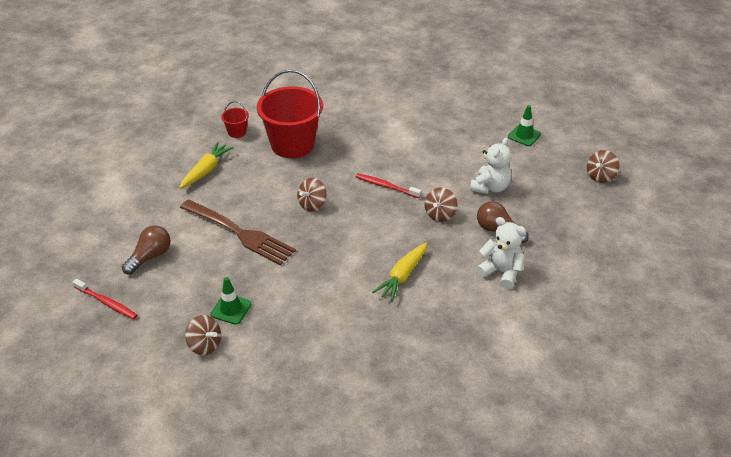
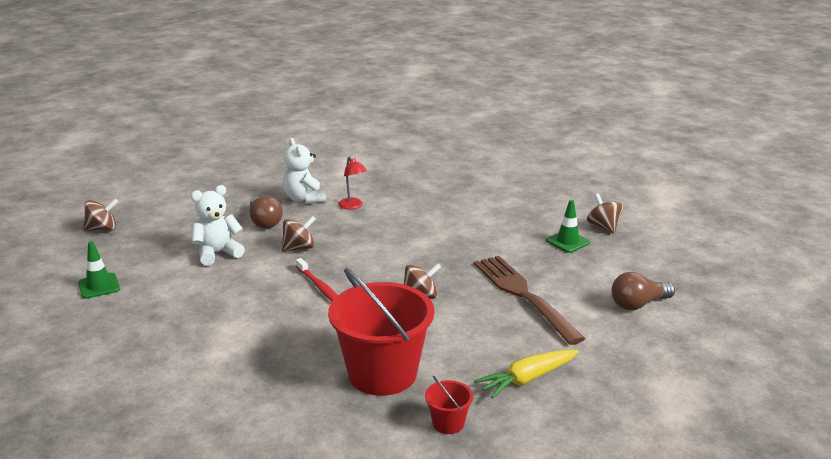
camera: 150 degrees left, 15 degrees down
(107, 303) = (695, 279): red toothbrush -> none
(402, 276) = (391, 219): yellow carrot -> none
(450, 279) = (353, 206): none -> red lamp

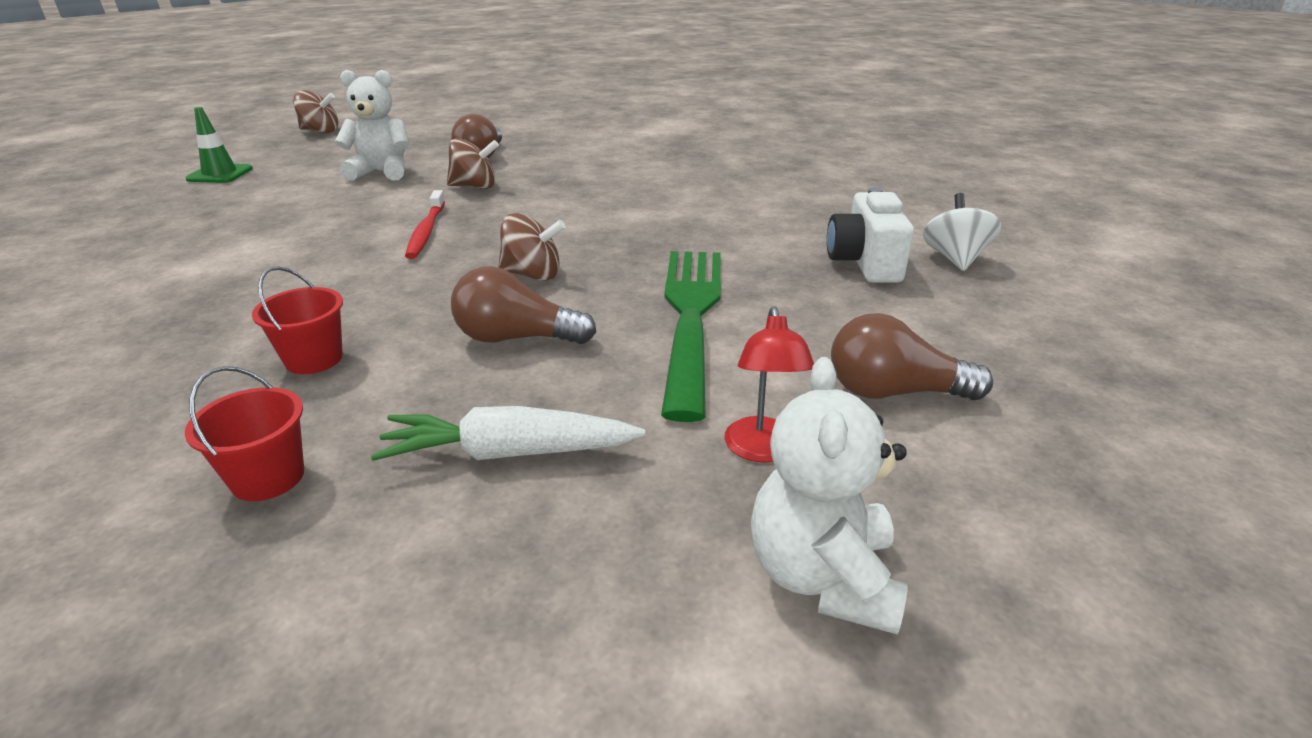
camera: 30 degrees right, 5 degrees up
(304, 199) = (562, 145): white teddy bear -> white teddy bear (822, 577)
(353, 206) = (606, 161): red lamp -> red lamp (761, 450)
(382, 374) = (314, 359): red bucket -> red bucket, size x0.43
(461, 332) = (517, 338): none -> brown light bulb
(524, 296) = (691, 317): brown fork -> green fork
(527, 379) = (508, 453): yellow carrot -> white carrot
(567, 242) = (864, 263): green traffic cone -> white camera
(603, 227) = (954, 258): brown spinning top -> white spinning top

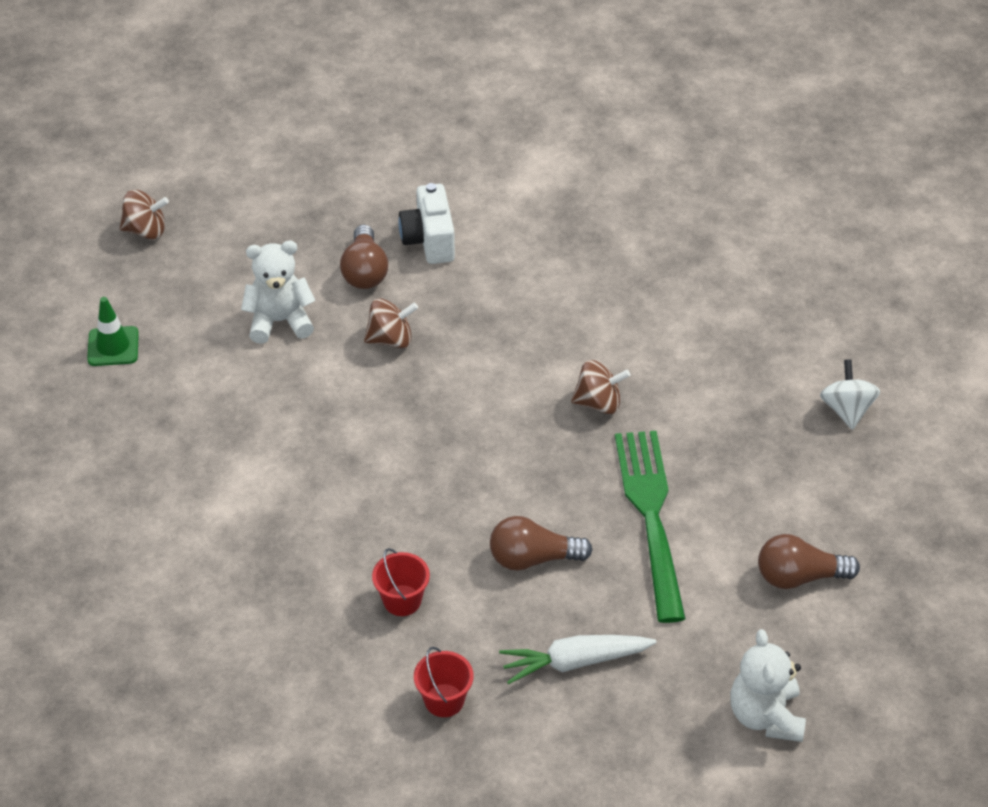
camera: 10 degrees left, 15 degrees up
(426, 232) = (388, 427): red toothbrush -> none
(532, 275) = (511, 480): brown spinning top -> brown spinning top (598, 403)
(761, 450) = (723, 638): red lamp -> none
(864, 263) = (774, 427): white camera -> white camera (429, 240)

